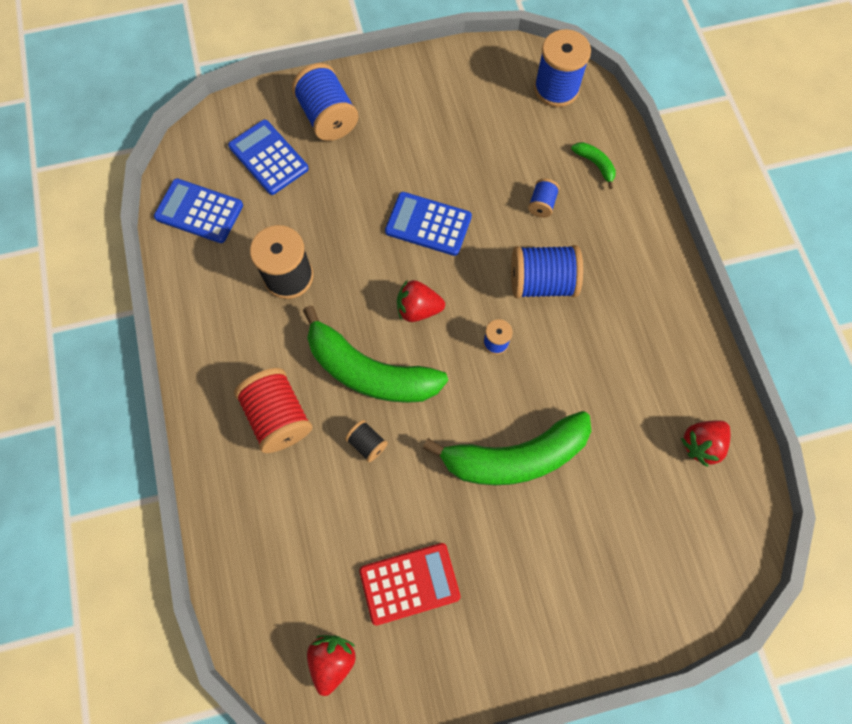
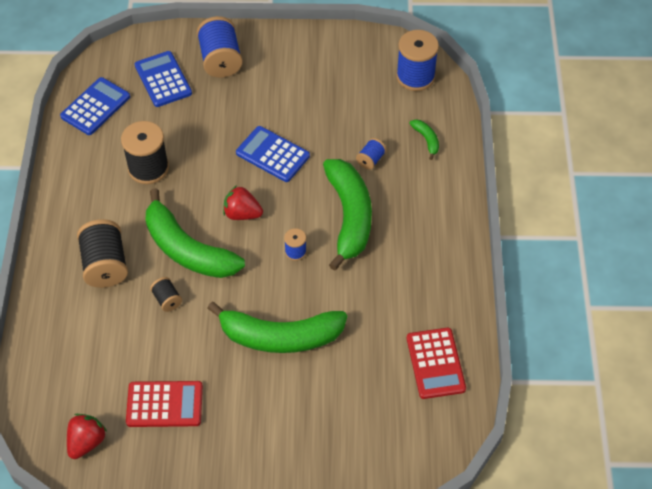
camera: 15 degrees right, 15 degrees down
(199, 211) = (95, 107): blue calculator -> blue calculator turned 90 degrees clockwise
(278, 416) = (105, 265): red spool -> black spool
(542, 282) = (349, 217): blue spool -> green banana
(701, 444) = (435, 363): red strawberry -> red calculator

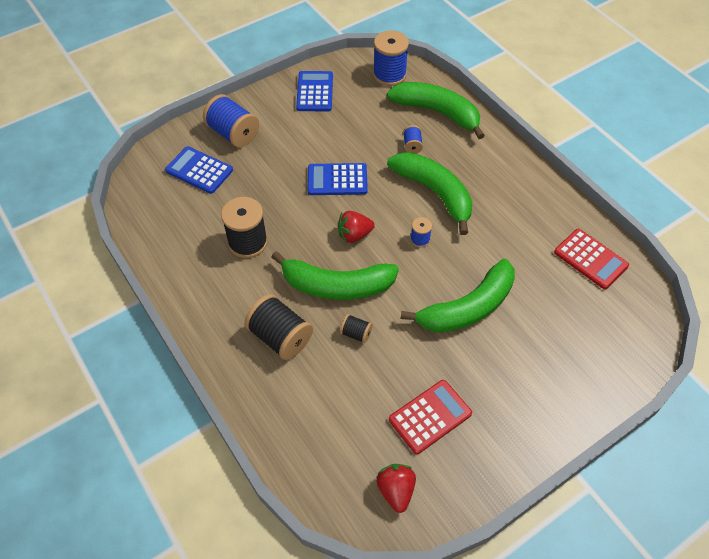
camera: 35 degrees left, 0 degrees up
(95, 107) = (159, 219): blue calculator -> blue calculator (315, 92)
(426, 140) = (437, 112): green banana -> green banana, size x2.42

